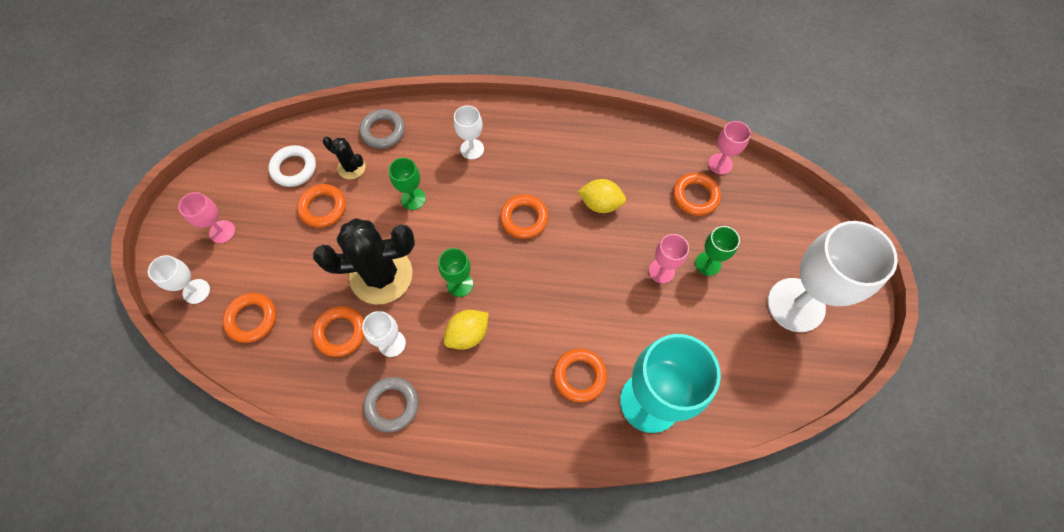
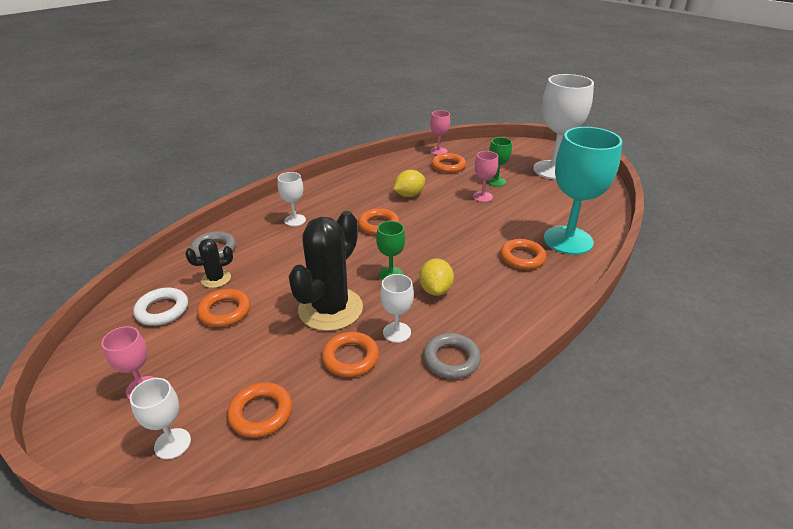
camera: 50 degrees left, 30 degrees down
(413, 199) = (291, 262): green goblet -> none

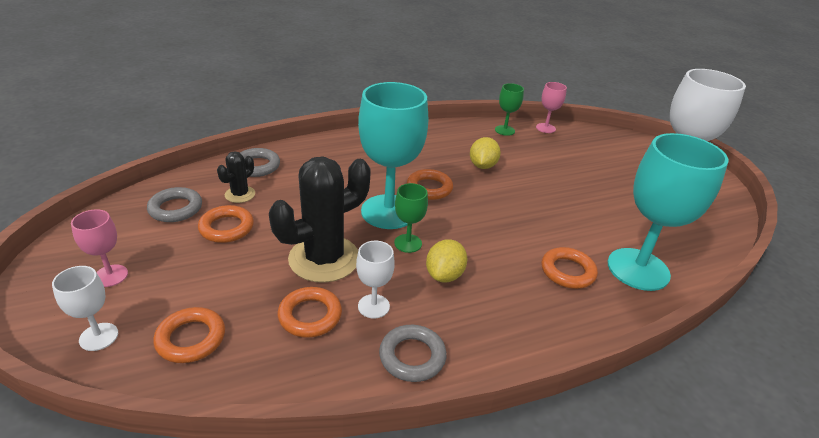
camera: 20 degrees right, 0 degrees up
(162, 310) = (176, 208): white ring -> grey ring
(216, 279) = (240, 194): black cactus -> black cactus turned 60 degrees counterclockwise
(295, 220) = (349, 159): white goblet -> none
(358, 254) = (388, 212): none -> turquoise goblet
(409, 195) = (482, 166): yellow lemon -> yellow lemon turned 60 degrees counterclockwise
(448, 166) = (546, 147): orange ring -> none
(482, 197) = (564, 190): pink goblet -> none
(496, 181) = (591, 178): green goblet -> green goblet (504, 130)

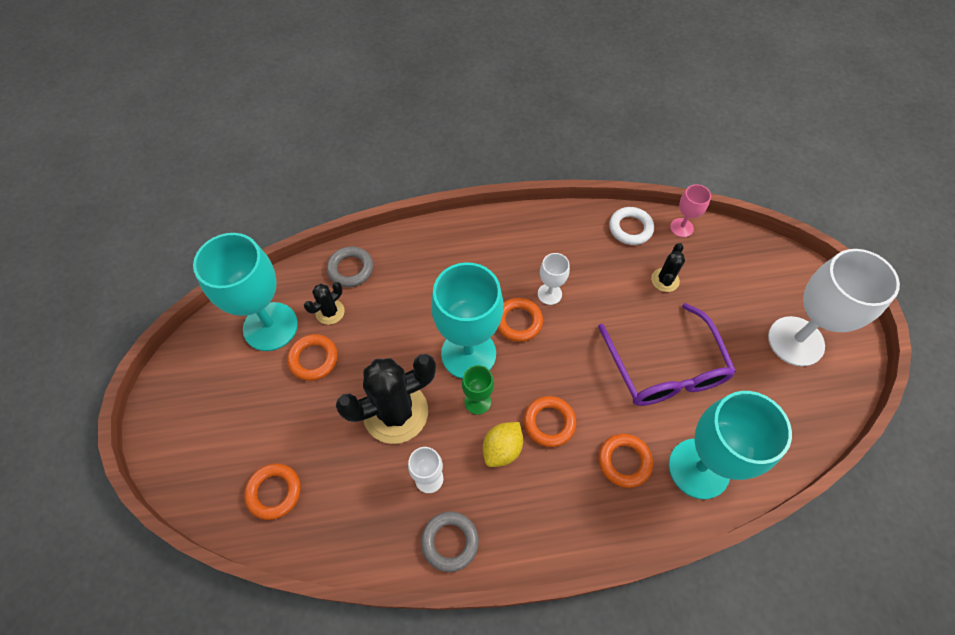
camera: 15 degrees right, 25 degrees up
(99, 337) = (204, 478): white goblet -> white goblet (549, 294)
(110, 276) = (214, 409): pink goblet -> none
(176, 208) = (270, 326): grey ring -> turquoise goblet
(310, 316) = (372, 481): orange ring -> orange ring (549, 423)
(482, 166) = (585, 290): yellow lemon -> none
(504, 130) = (630, 228): green goblet -> white ring
(547, 156) = (665, 280): none -> black cactus
(574, 207) = (665, 368): none -> purple glasses

